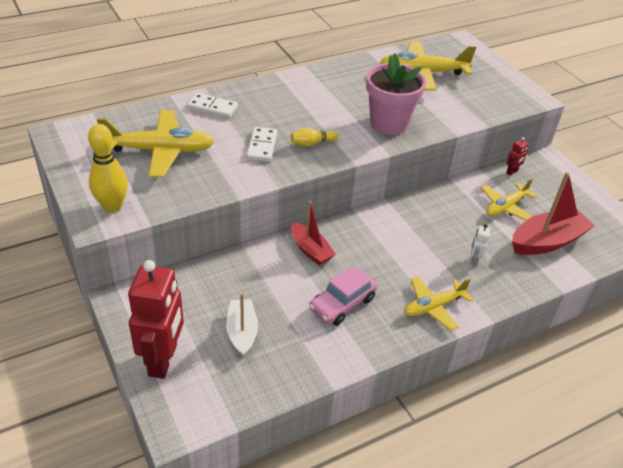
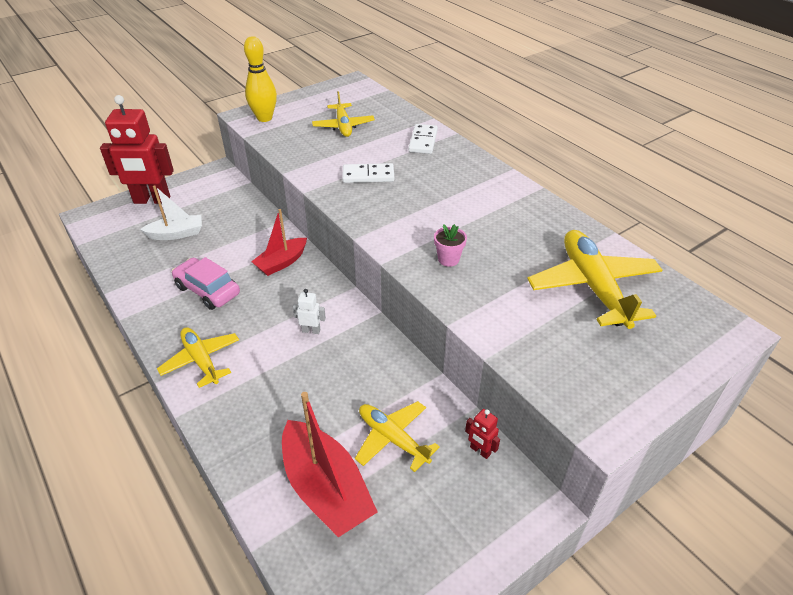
camera: 85 degrees right, 0 degrees up
(160, 151) = (343, 126): yellow plane -> yellow plane, size x0.63
(312, 143) = (384, 205): yellow bowling pin -> none
(388, 123) = (448, 259): pink flower pot -> pink flower pot, size x0.43
(474, 260) = (279, 399): white robot -> white robot (311, 330)

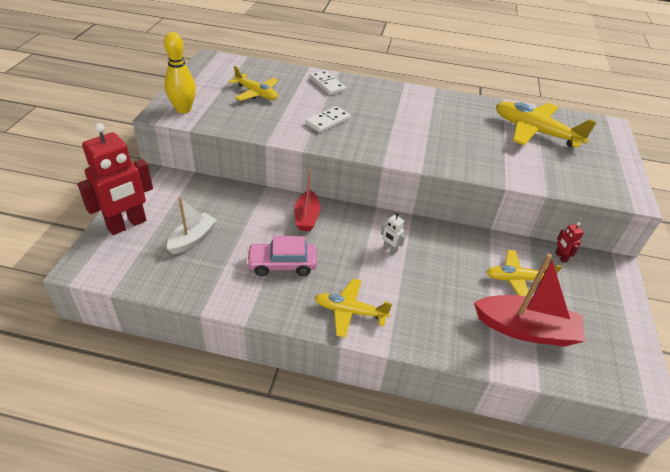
camera: 45 degrees left, 0 degrees up
(311, 330) = (390, 249): white robot -> white robot turned 105 degrees counterclockwise
(448, 259) = (452, 152): pink flower pot -> none
(480, 451) = (560, 257): red robot -> red robot turned 75 degrees clockwise

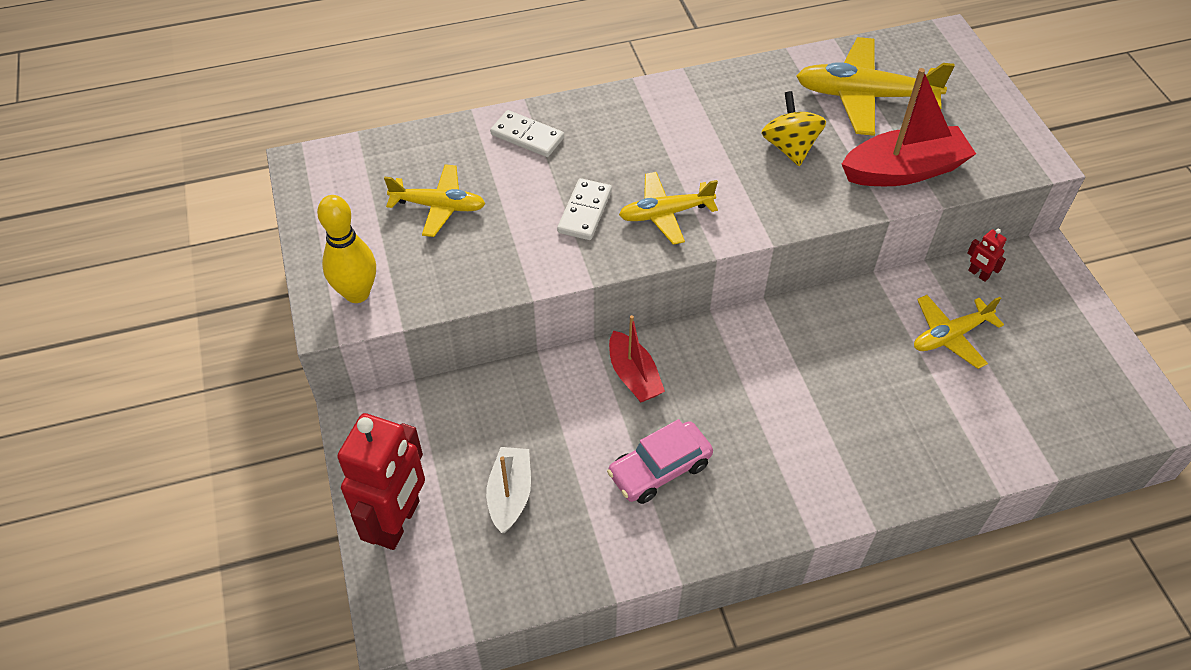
camera: 25 degrees left, 10 degrees up
(349, 311) = (791, 492): yellow plane -> yellow plane (665, 214)
(390, 249) = (774, 370): white robot -> none
(469, 137) = (790, 147): none -> yellow spinning top
(525, 329) = (999, 404): red boat -> red boat (904, 170)

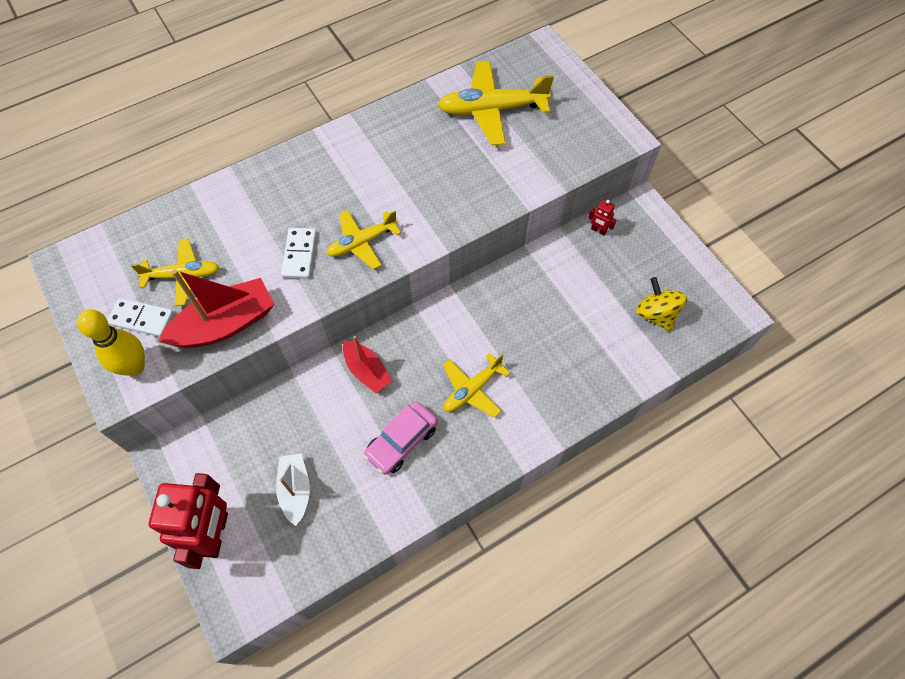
camera: 15 degrees left, 10 degrees up
(527, 136) = (240, 198): white domino -> white domino (141, 319)
(790, 147) = (444, 165): yellow spinning top -> yellow spinning top (656, 314)
(904, 170) = (532, 167): red boat -> red boat (225, 324)
(950, 336) = (587, 284): yellow plane -> yellow plane (472, 389)

